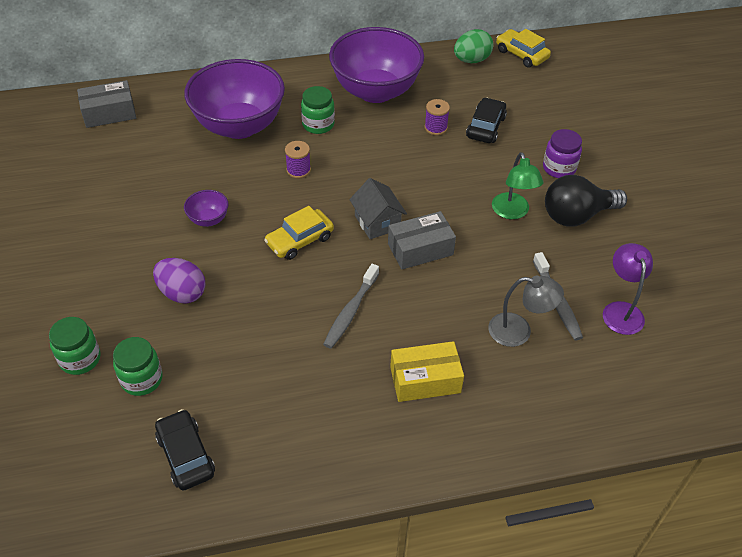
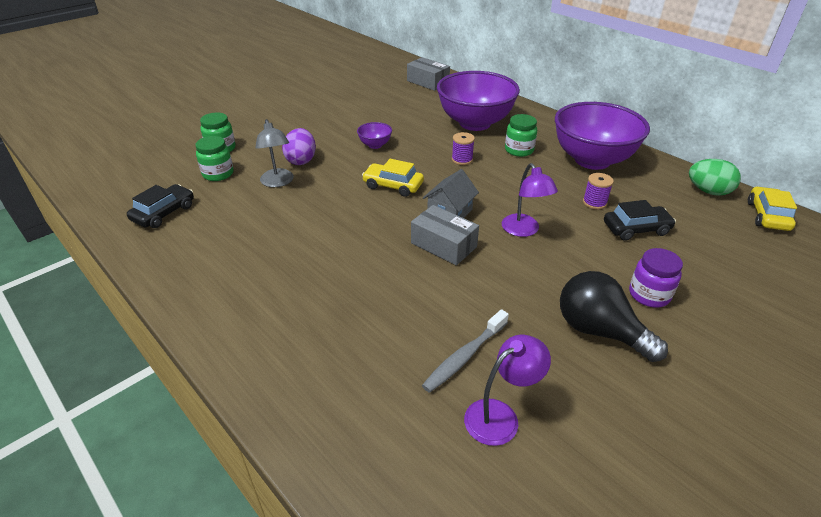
camera: 60 degrees right, 10 degrees down
(350, 312) = (343, 234): grey toothbrush -> none
(425, 380) = (300, 300): yellow box -> none
(439, 190) = (524, 230): none -> purple lamp
(512, 212) = (549, 283): green lamp -> none
(519, 331) = (402, 341): grey lamp -> grey lamp (278, 182)

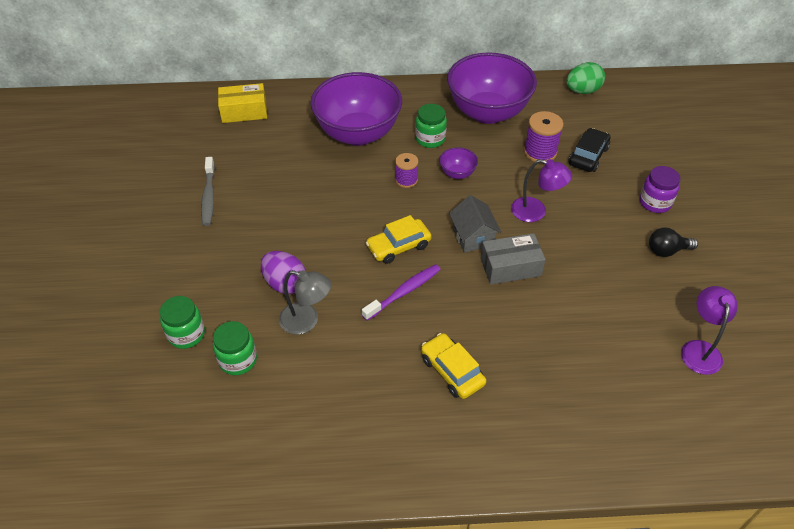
camera: 50 degrees left, 10 degrees up
(164, 213) = (267, 437): black car -> none
(352, 208) = (404, 292): none -> purple toothbrush
(375, 145) = (318, 218): purple bowl -> purple bowl (457, 173)
(428, 82) = (244, 111): grey box -> yellow box
(464, 356) = (637, 333): grey toothbrush -> grey toothbrush (209, 196)
(594, 202) = (540, 152): purple spool -> purple spool, size x1.51
(599, 331) = (667, 250): black light bulb -> black light bulb, size x0.60
(767, 216) = (631, 89): yellow car -> yellow car (452, 371)

